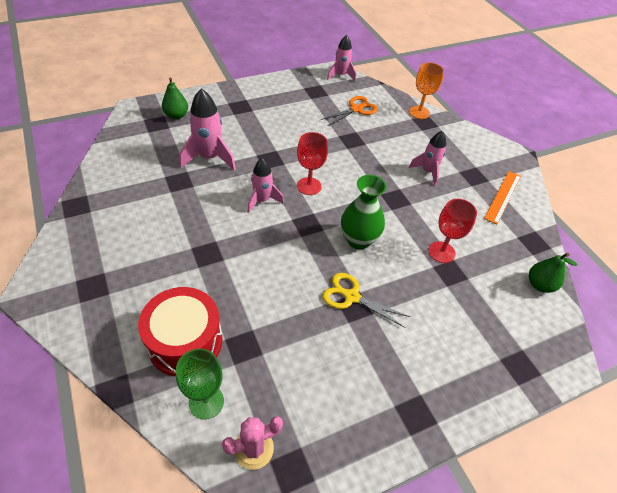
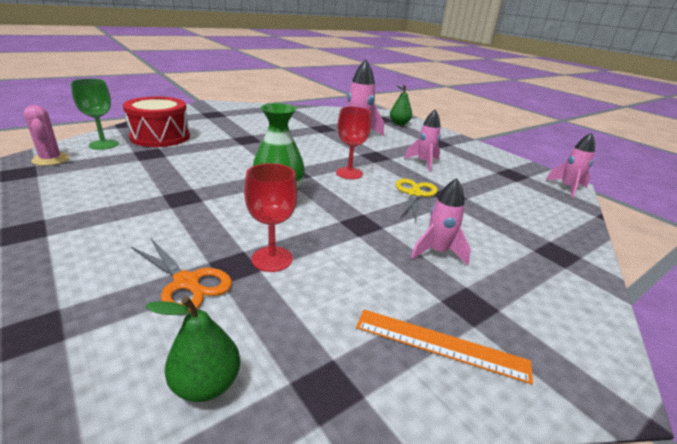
camera: 80 degrees right, 20 degrees down
(262, 200) = (316, 154): pink rocket -> pink rocket (424, 163)
(351, 296) = (196, 195): yellow scissors -> yellow scissors (414, 194)
(356, 109) = (513, 198): orange scissors -> orange scissors (187, 283)
(419, 112) = (575, 248): orange goblet -> none

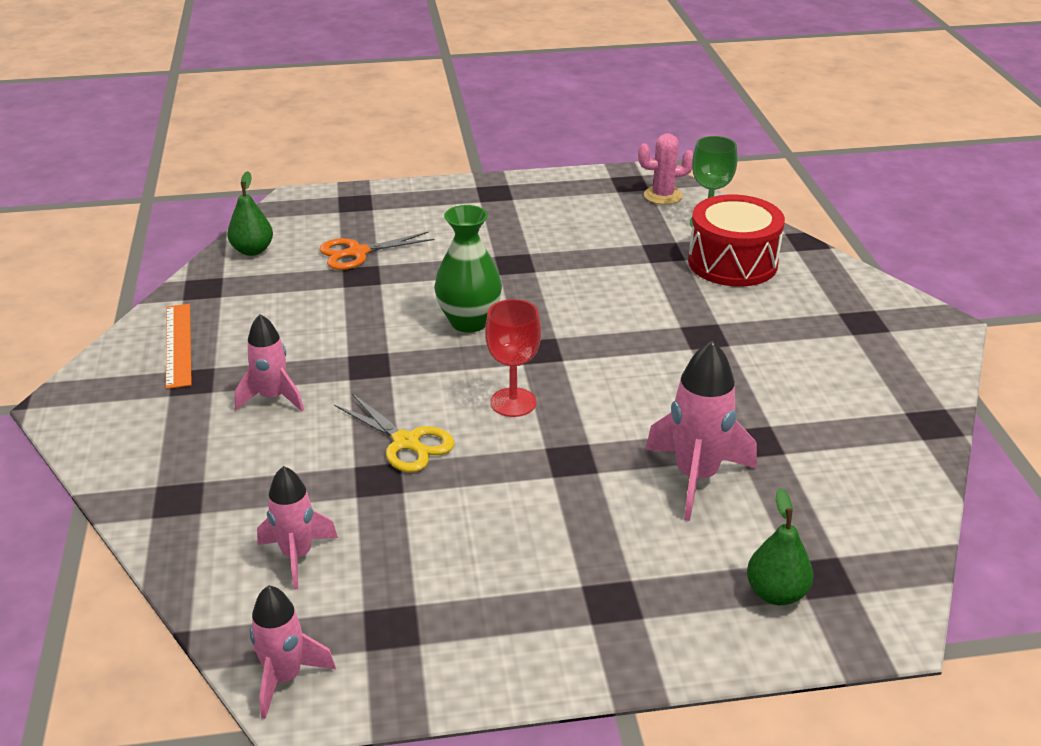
camera: 120 degrees right, 5 degrees up
(272, 259) = (354, 295): red goblet -> none
(424, 163) = (511, 513): pink rocket -> pink rocket (297, 556)
(440, 344) = (178, 345): orange ruler -> orange ruler turned 60 degrees counterclockwise

